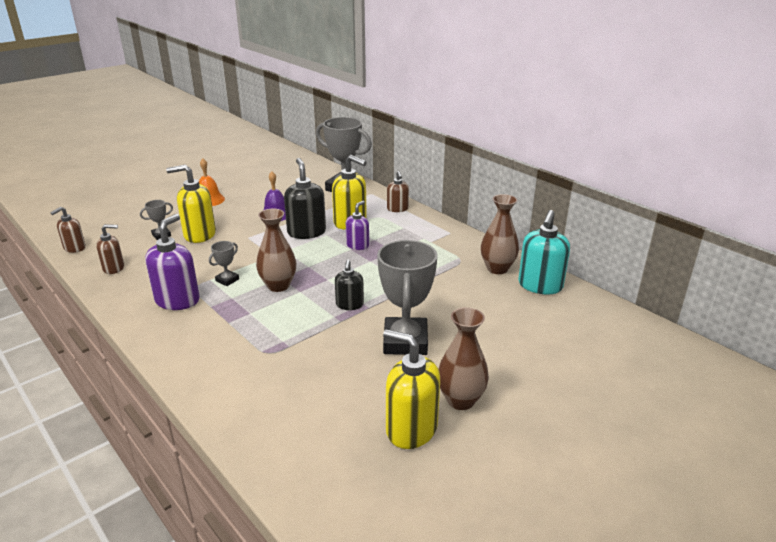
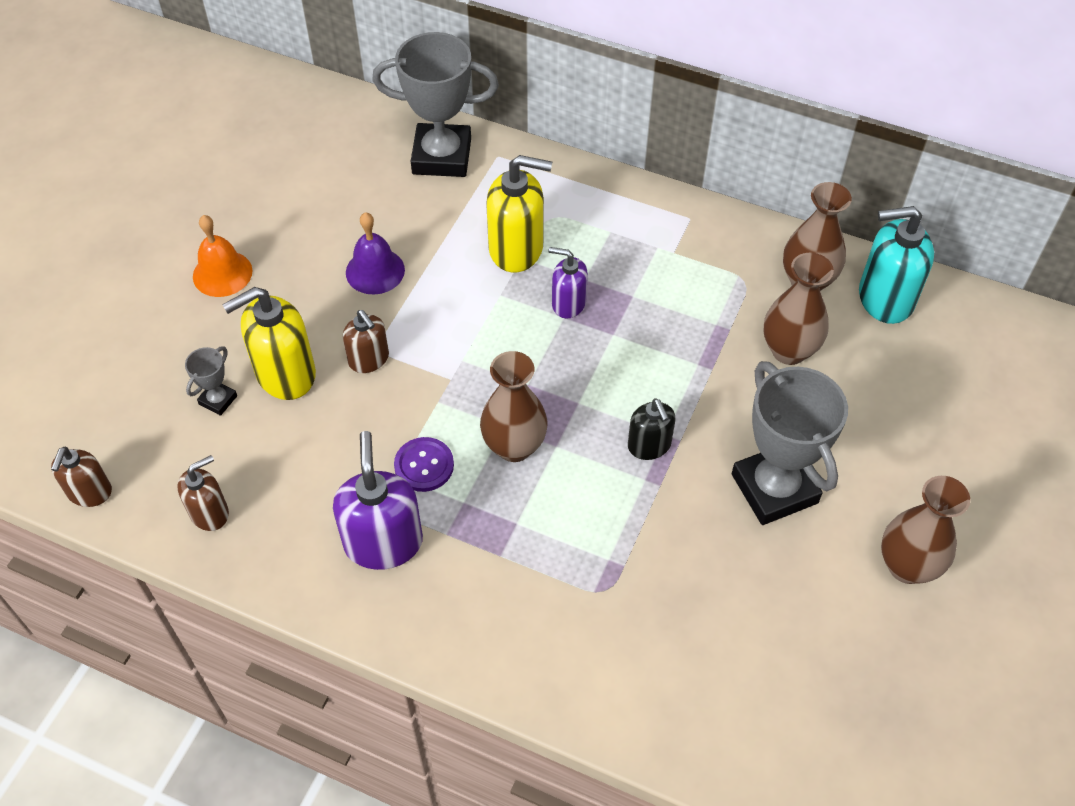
camera: 25 degrees left, 25 degrees up
(227, 280) = (424, 465): grey trophy -> purple button
(306, 232) = (463, 300): black soap dispenser -> none
(357, 245) = (568, 303): purple soap dispenser -> purple soap dispenser turned 75 degrees counterclockwise
(397, 209) = (569, 185): brown soap dispenser -> brown soap dispenser (369, 359)
(411, 429) = (878, 641): yellow soap dispenser -> none
(463, 291) = (789, 350): none -> brown vase
(540, 286) = (885, 298): turquoise soap dispenser -> turquoise soap dispenser turned 90 degrees clockwise

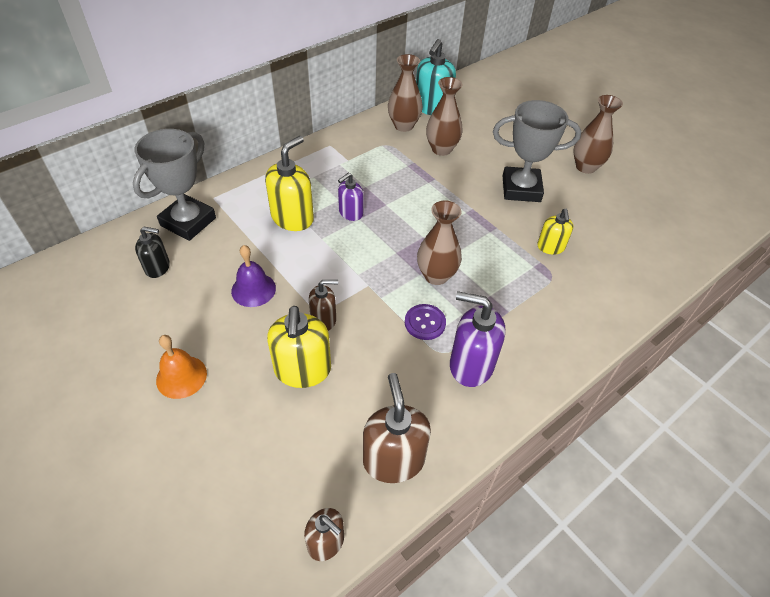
camera: 65 degrees left, 5 degrees down
(209, 513) = (393, 460): brown soap dispenser -> brown soap dispenser, size x1.67
(218, 400) = (297, 420): grey trophy -> none
(649, 445) = (469, 221): black soap dispenser -> black soap dispenser (158, 267)
(666, 570) = (550, 247): none -> yellow soap dispenser

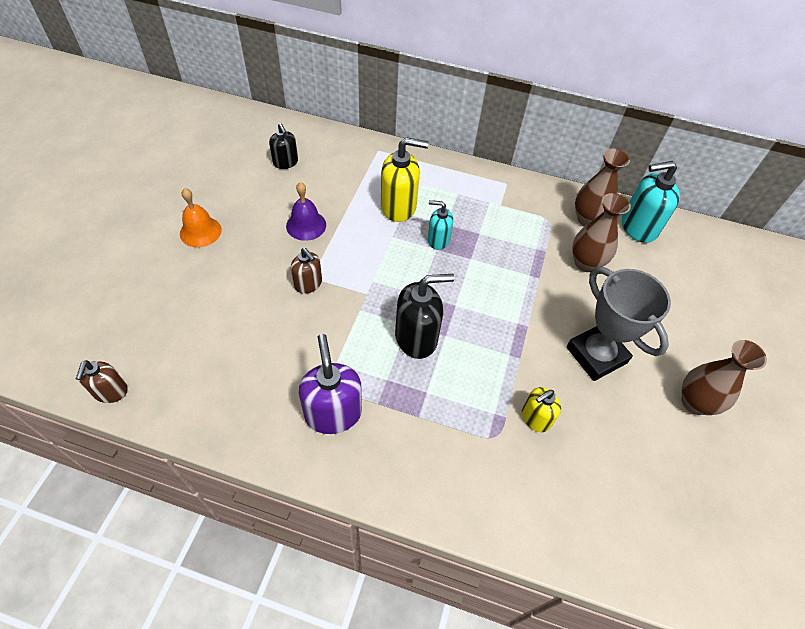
camera: 55 degrees right, 5 degrees up
(188, 222) = (342, 152): grey trophy -> none
(303, 370) = (250, 297): yellow soap dispenser -> none
(350, 213) = (438, 240): purple soap dispenser -> turquoise soap dispenser
(393, 460) = (203, 400): brown soap dispenser -> none
(425, 323) = (355, 355): purple button -> none
(436, 276) = (416, 337): brown vase -> black soap dispenser

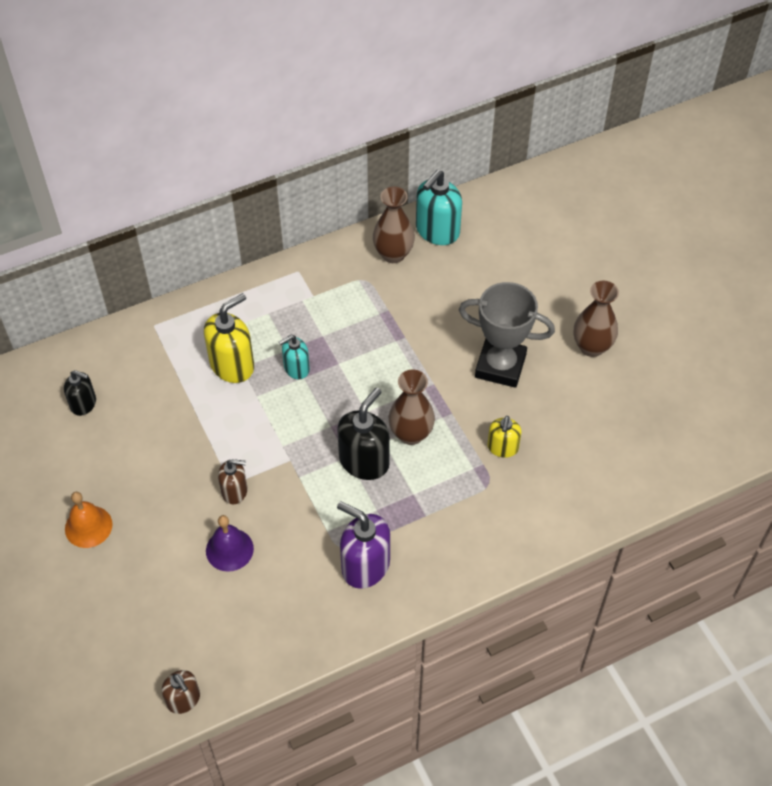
camera: 40 degrees left, 0 degrees up
(306, 225) = (173, 445): purple bell -> purple bell (229, 549)
(586, 263) = (427, 296): brown vase -> brown vase (411, 434)

